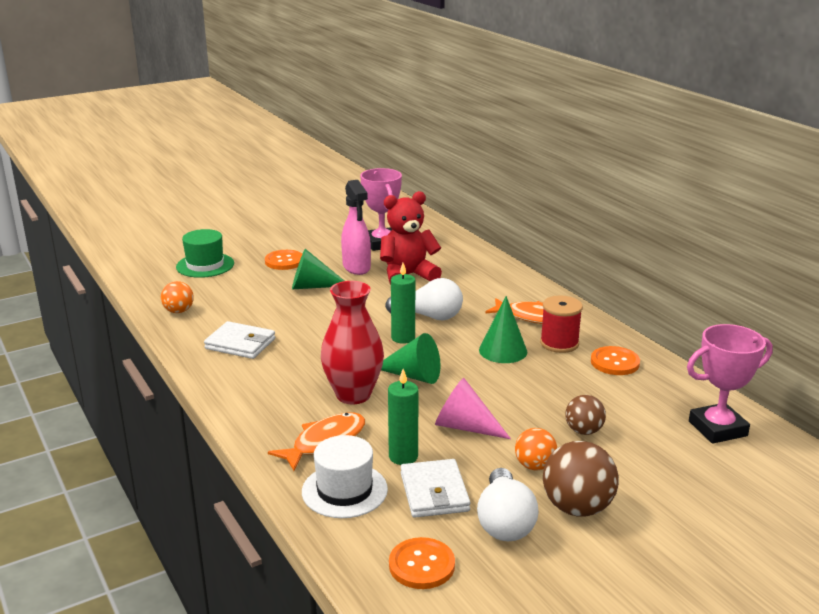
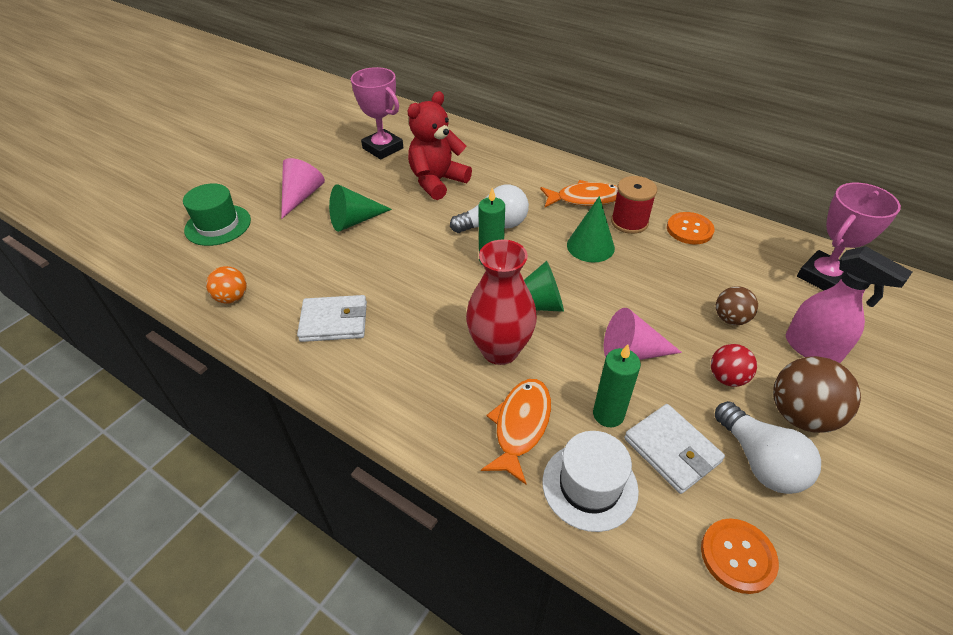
camera: 25 degrees left, 20 degrees up
(284, 261) = (301, 196): orange button -> pink cone
(356, 267) = (380, 184): pink spray bottle -> pink spray bottle (813, 349)
(534, 466) = (727, 378): orange ball -> red ball

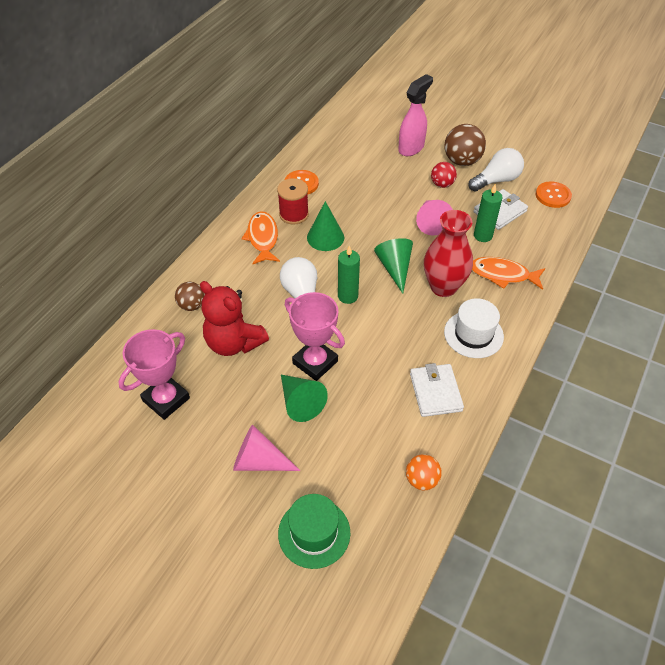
camera: 95 degrees left, 5 degrees up
(589, 485) = (533, 245): white hat -> white hat (473, 334)
(730, 319) = (392, 176): brown ball -> brown ball (192, 305)
(823, 277) = (347, 132): pink trophy -> pink trophy (315, 362)

